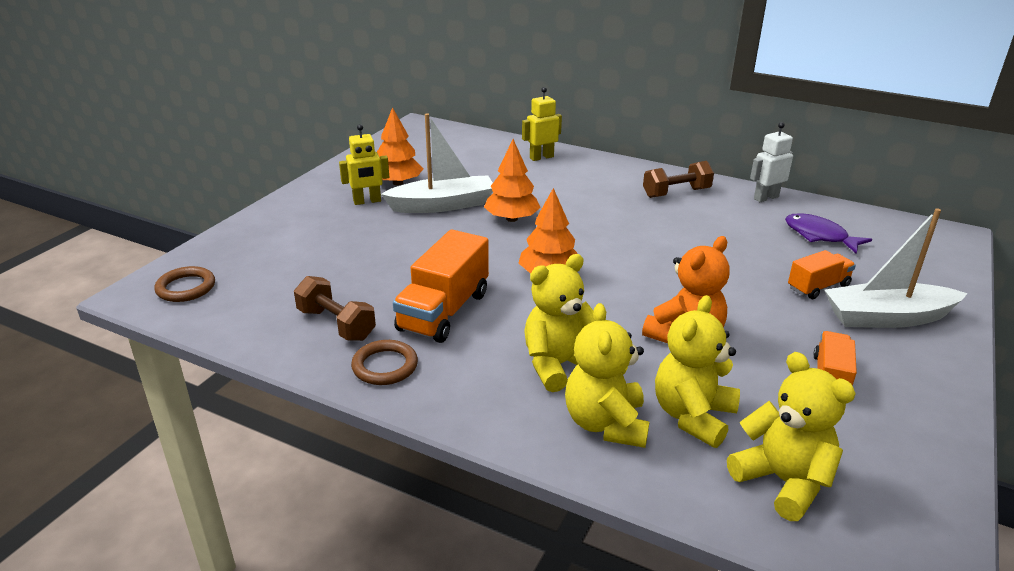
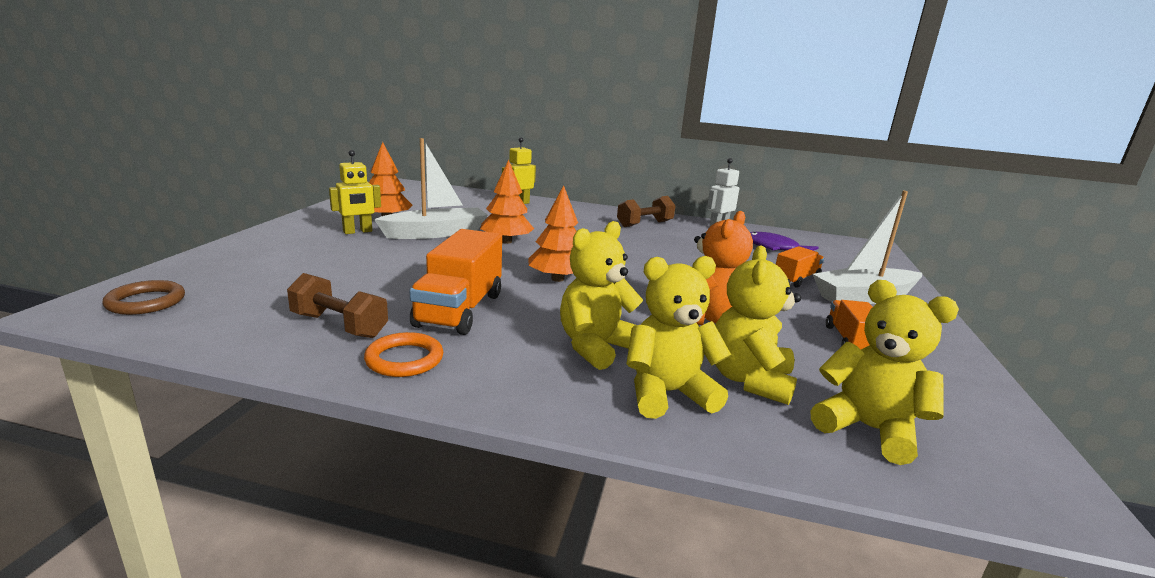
camera: 15 degrees left, 10 degrees down
(385, 366) = (404, 359): brown ring -> orange ring
(605, 424) = (667, 394): yellow teddy bear -> yellow teddy bear turned 90 degrees clockwise

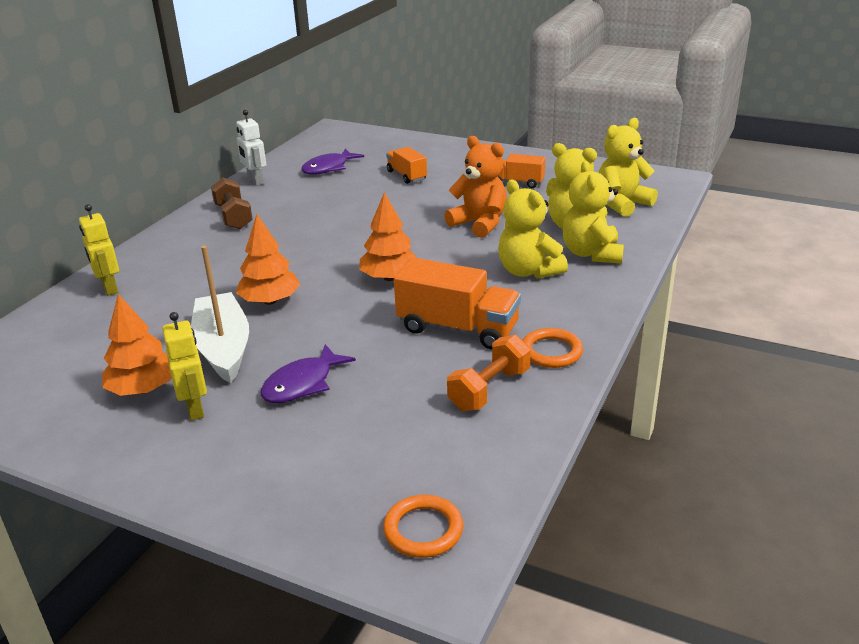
camera: 75 degrees left, 10 degrees up
(146, 302) = (423, 530): brown ring -> orange ring
(339, 325) = (489, 389): brown dumbbell -> orange dumbbell
(378, 257) = (302, 384): none -> purple fish
(864, 297) = (445, 160): white boat -> none

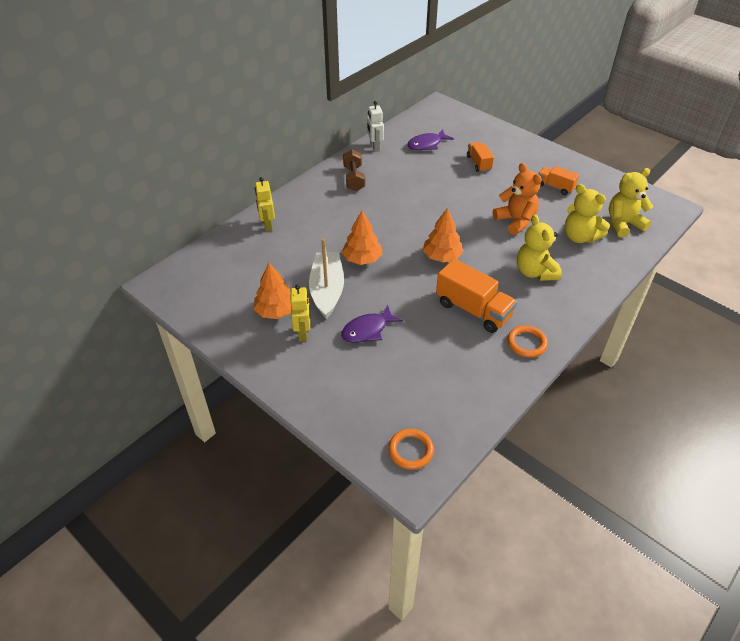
camera: 15 degrees right, 15 degrees up
(489, 389) = (478, 363): orange dumbbell -> none
(591, 254) = (583, 266): yellow teddy bear -> none

